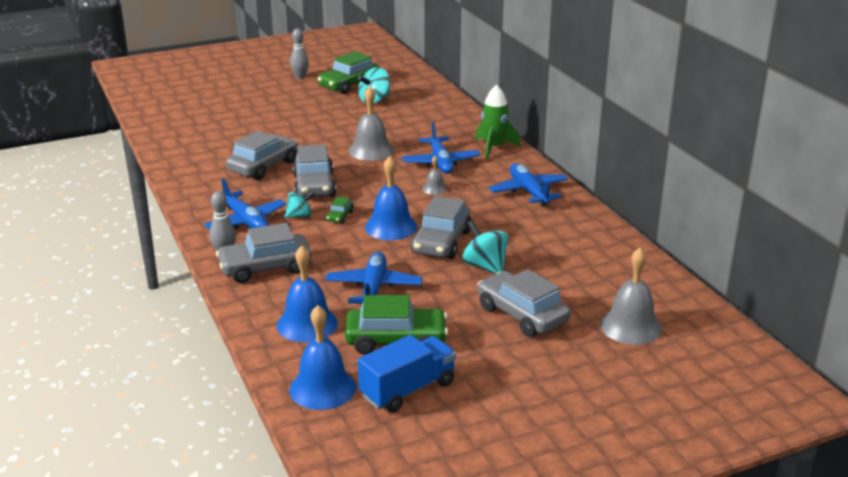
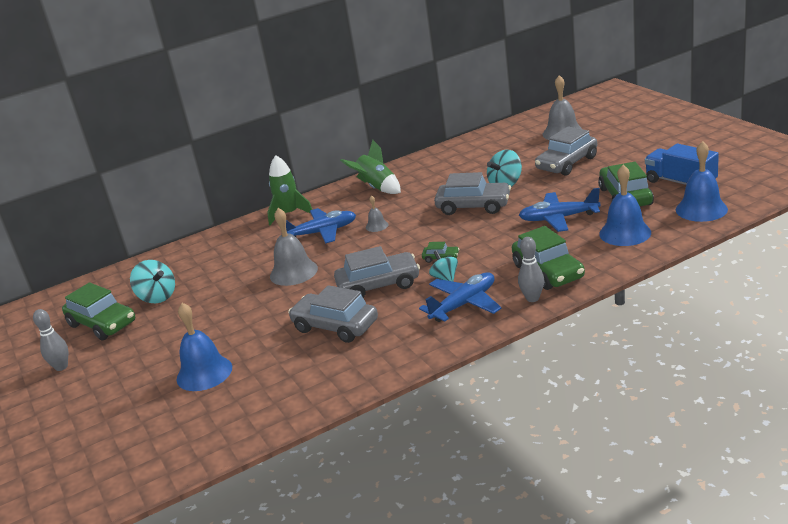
camera: 90 degrees left, 0 degrees up
(265, 268) = (548, 271): grey car -> green car
(391, 227) = (454, 231): blue bell -> blue bell (204, 373)
(528, 192) = (377, 188): blue plane -> green rocket

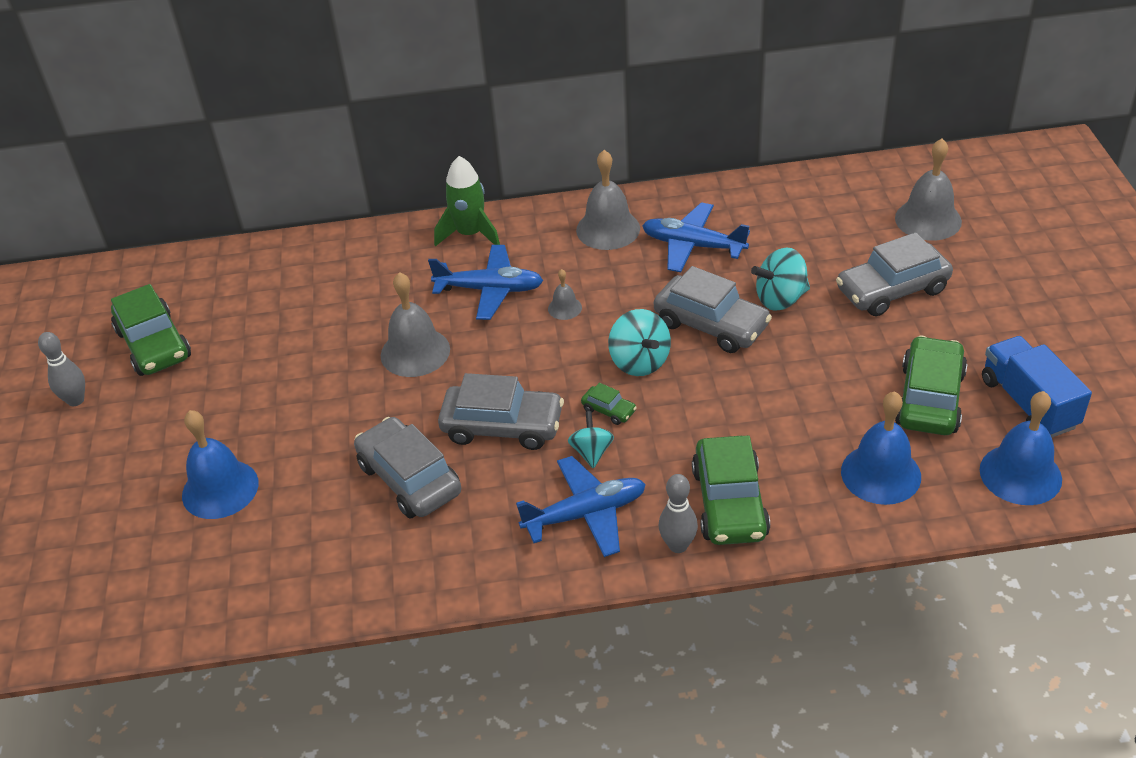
camera: 20 degrees right, 15 degrees up
(157, 297) = (237, 324): turquoise spinning top -> turquoise spinning top (639, 362)
(377, 188) = (608, 229): green rocket -> grey bell
(558, 218) = (809, 402): blue plane -> blue plane (693, 246)

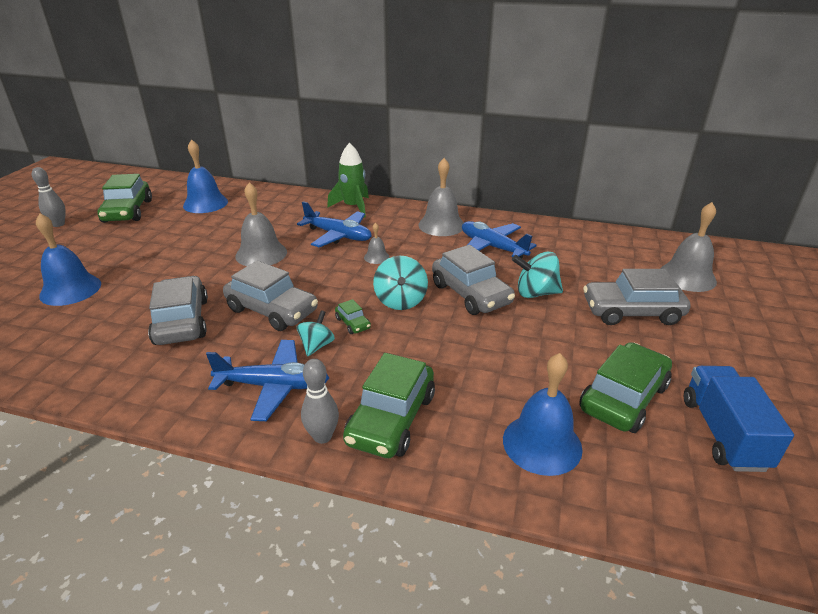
camera: 20 degrees right, 10 degrees down
(1020, 474) = (687, 495): blue bell -> blue bell (205, 203)

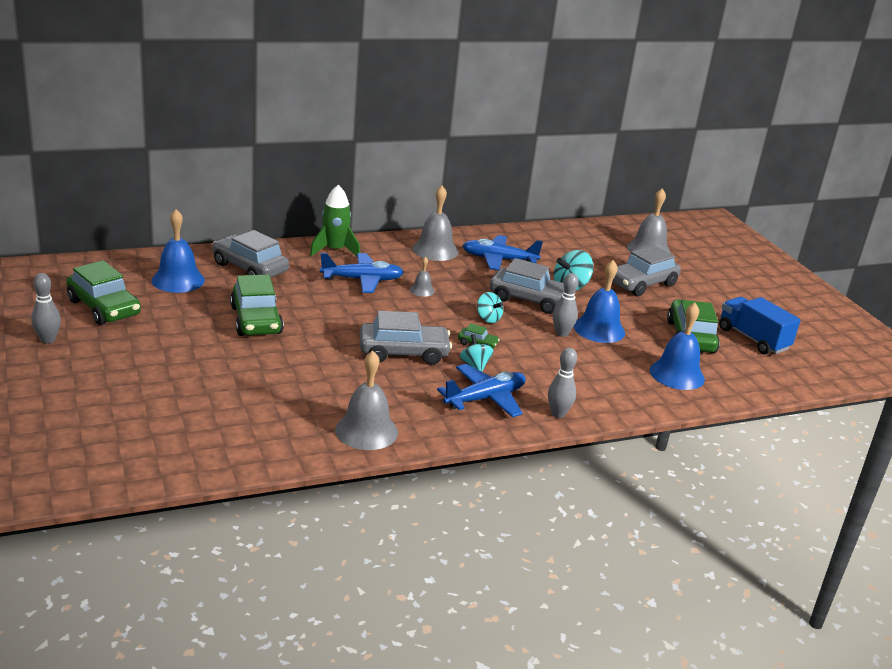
camera: 40 degrees left, 5 degrees down
(70, 289) = (194, 390): blue bell -> blue bell (599, 329)
(181, 321) = (345, 382): grey car -> grey car (250, 268)
(261, 254) = (320, 313): grey bell -> grey bell (366, 431)
(391, 419) = (583, 391): green car -> green car (256, 320)
(400, 301) = (488, 318): turquoise spinning top -> turquoise spinning top, size x0.65
(458, 340) = (561, 333): none -> grey bowling pin

